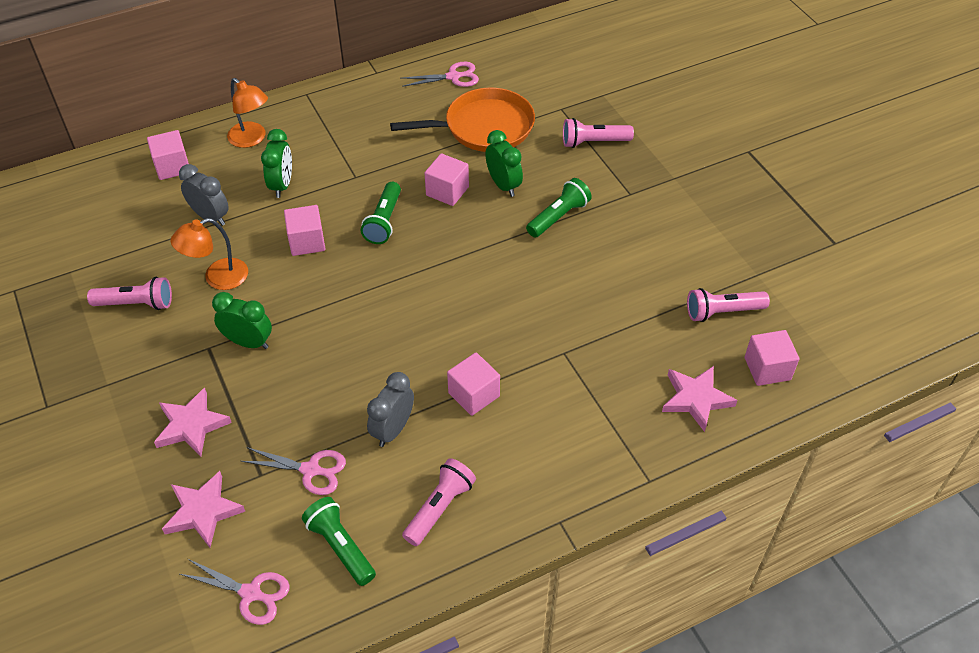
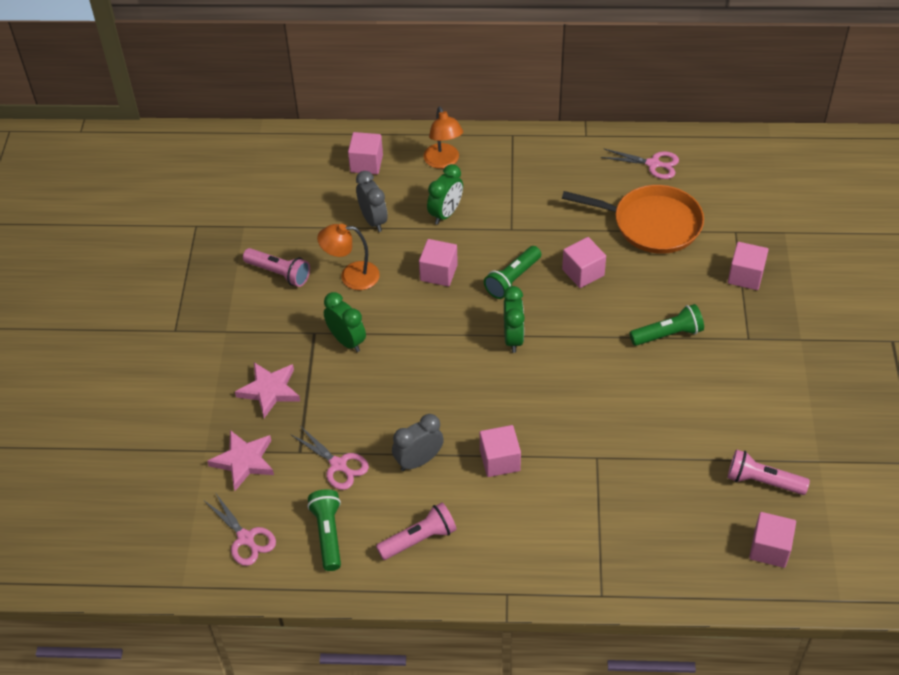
camera: 30 degrees right, 0 degrees up
(503, 185) = (636, 286): green clock -> green clock (513, 338)
(593, 142) = (745, 276): pink flashlight -> pink cube
(696, 399) = (686, 546): pink star -> none

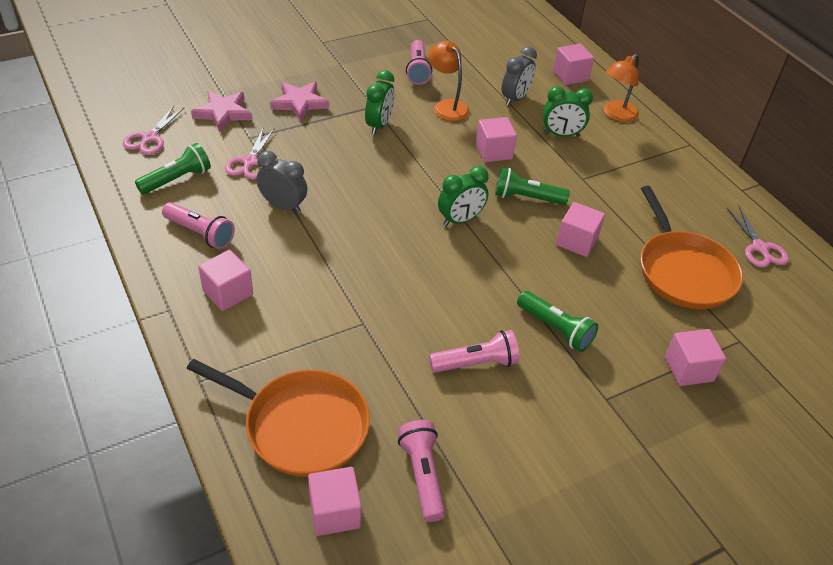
camera: 55 degrees right, 5 degrees down
(500, 460) = (316, 256): pink cube -> pink cube (228, 292)
(676, 401) = (476, 363): none -> pink flashlight
(681, 540) = (301, 426): none -> orange pan

